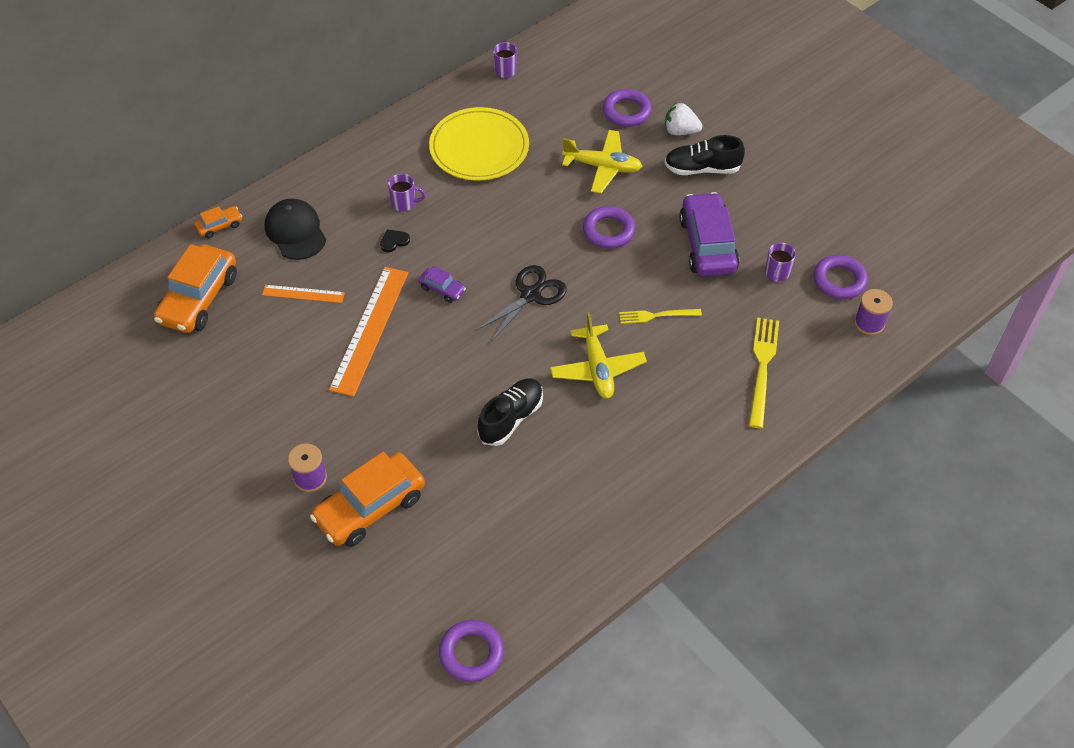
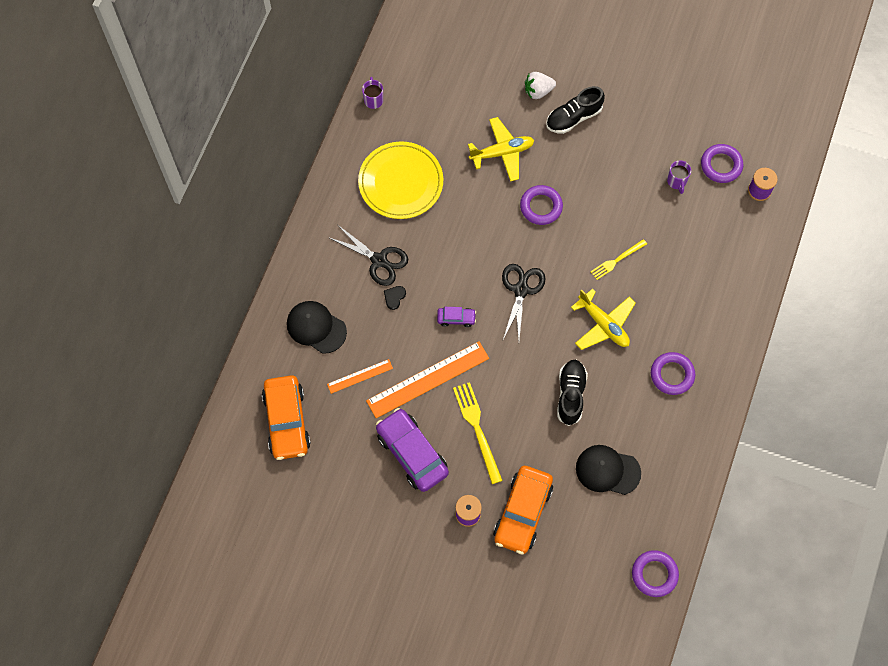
camera: 30 degrees left, 15 degrees up
(219, 226) = (256, 353): orange car -> none
(369, 330) = (427, 379): orange ruler -> orange ruler turned 75 degrees clockwise
(404, 203) = (379, 260): purple mug -> black scissors
(496, 514) = (607, 470): none -> black cap
(626, 111) = (488, 93): purple ring -> purple ring (672, 375)
(707, 244) = (616, 182): purple car -> purple car (412, 453)
(762, 368) = (710, 264): yellow fork -> yellow fork (477, 429)

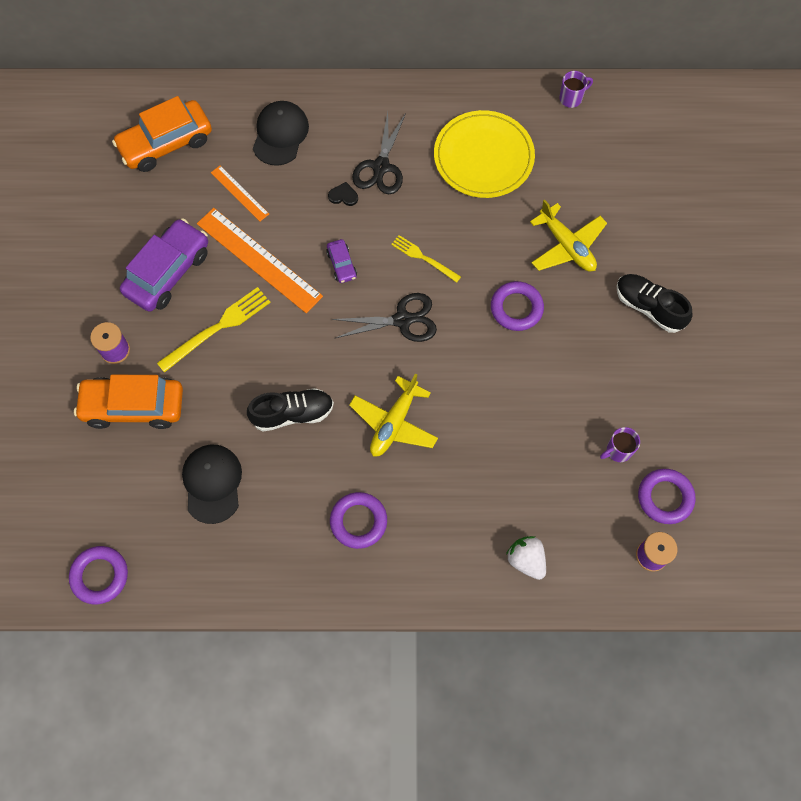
camera: 70 degrees right, 0 degrees up
(538, 91) = (664, 258): white strawberry -> white strawberry (526, 560)
(617, 260) = (483, 413): yellow fork -> yellow fork (423, 258)

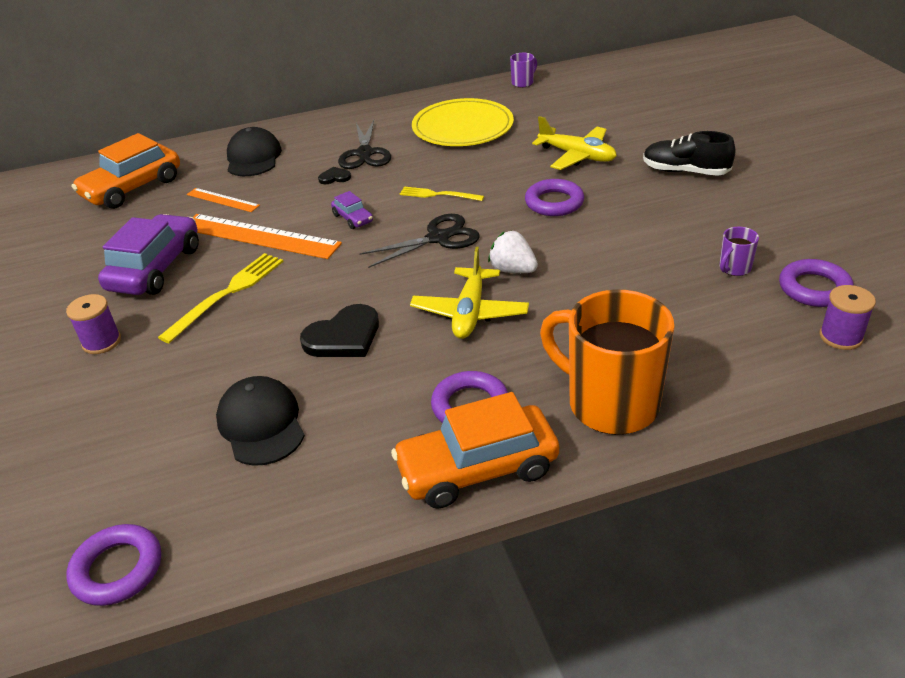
camera: 15 degrees left, 30 degrees down
(133, 406) = (135, 383): orange car -> orange car (477, 468)
(292, 413) = (344, 336): black shoe -> black heart
(454, 556) = (610, 403): none -> orange mug
(526, 560) = (700, 382): white strawberry -> white strawberry (512, 270)

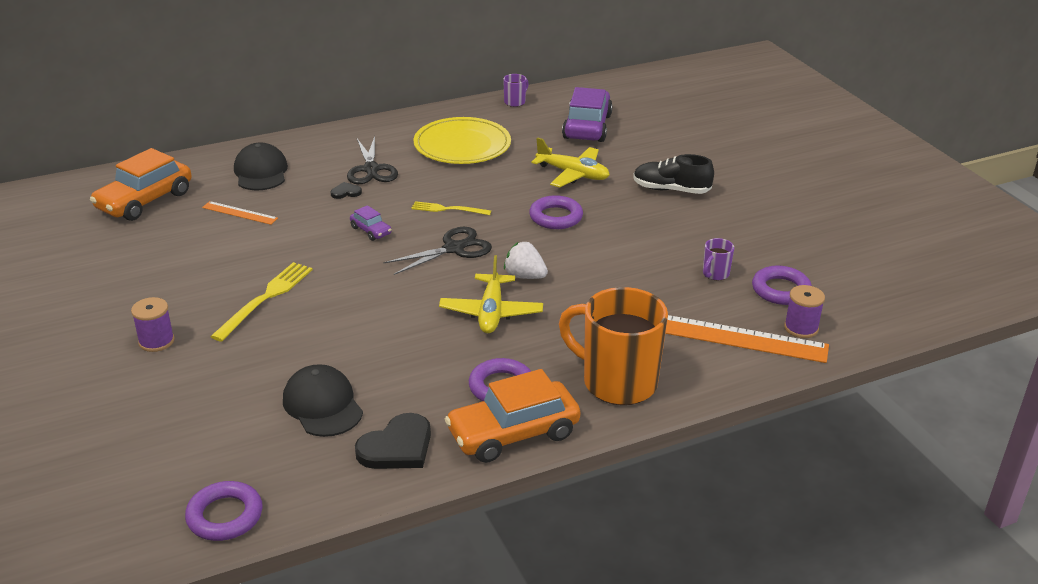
camera: 10 degrees left, 5 degrees down
(155, 268) = (190, 276): purple car -> purple car (587, 127)
(259, 236) = (284, 247): orange ruler -> orange ruler (736, 337)
(344, 336) = (382, 333): black heart -> black heart (397, 447)

